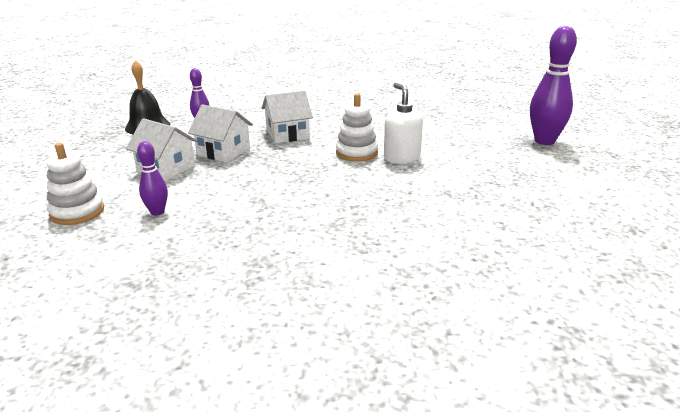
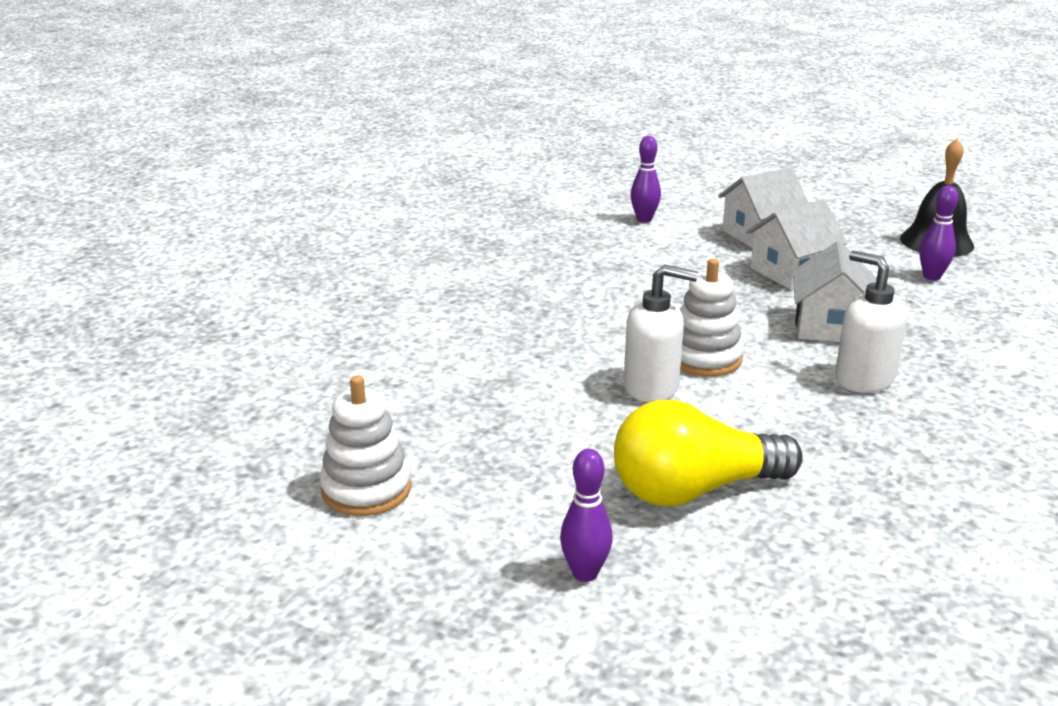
camera: 120 degrees right, 0 degrees up
(77, 212) = (682, 190): white stacking toy -> white stacking toy (366, 489)
(334, 122) = (863, 379): none -> white soap dispenser
(466, 135) = (694, 490): none -> yellow light bulb
(544, 141) = (585, 573): purple bowling pin -> purple bowling pin, size x0.53

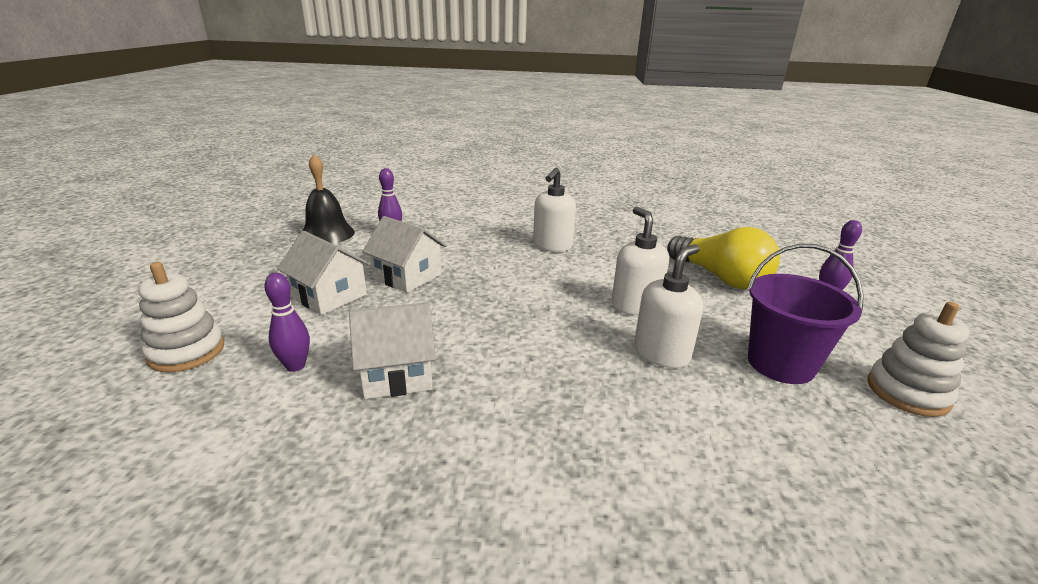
camera: 115 degrees left, 0 degrees up
(475, 432) = (780, 364): none -> purple bucket
(547, 369) = (661, 353): none -> white soap dispenser
(704, 358) = (576, 293): white stacking toy -> white stacking toy (186, 352)
(830, 326) = (492, 258): white house -> white house (397, 374)

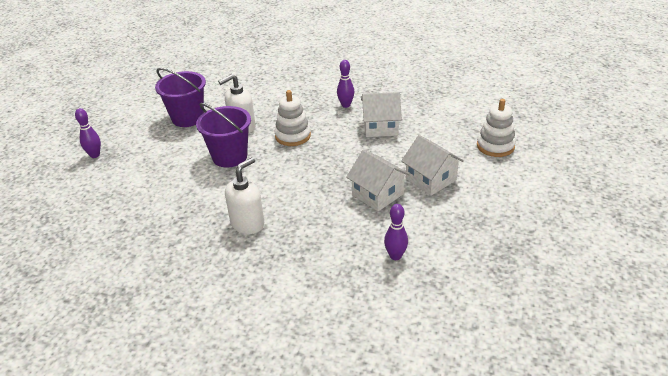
camera: 165 degrees left, 10 degrees up
(295, 366) = (432, 134): purple bowling pin -> purple bowling pin (346, 105)
(327, 234) = (460, 261): black bell -> none
(635, 305) = (229, 156): white soap dispenser -> purple bucket
(720, 278) = (146, 175): yellow light bulb -> none
(907, 392) = (148, 103): white stacking toy -> white stacking toy (293, 136)

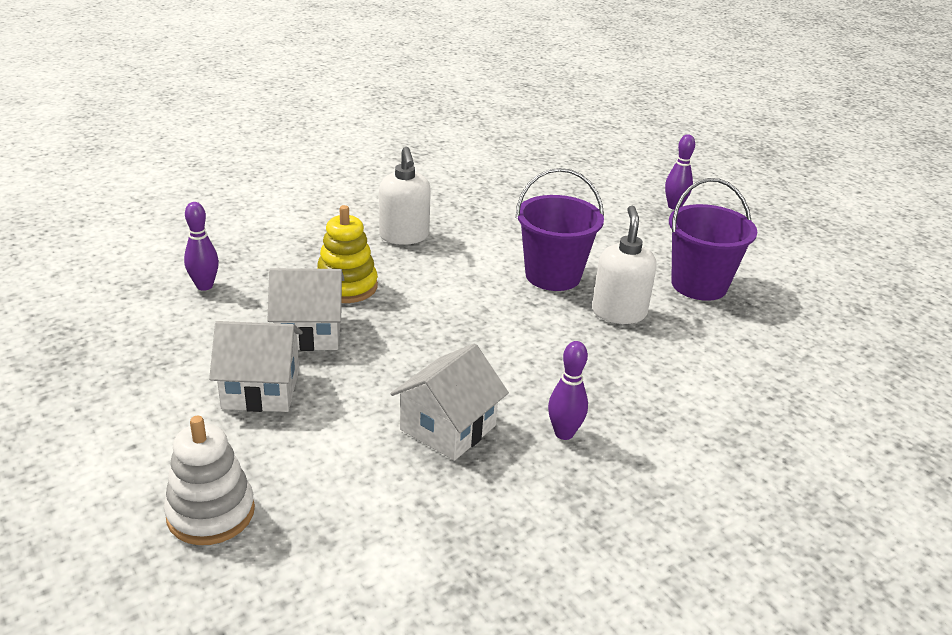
camera: 125 degrees right, 5 degrees down
(293, 136) = (538, 339): white stacking toy -> none
(326, 209) = (346, 286): none -> yellow stacking toy

